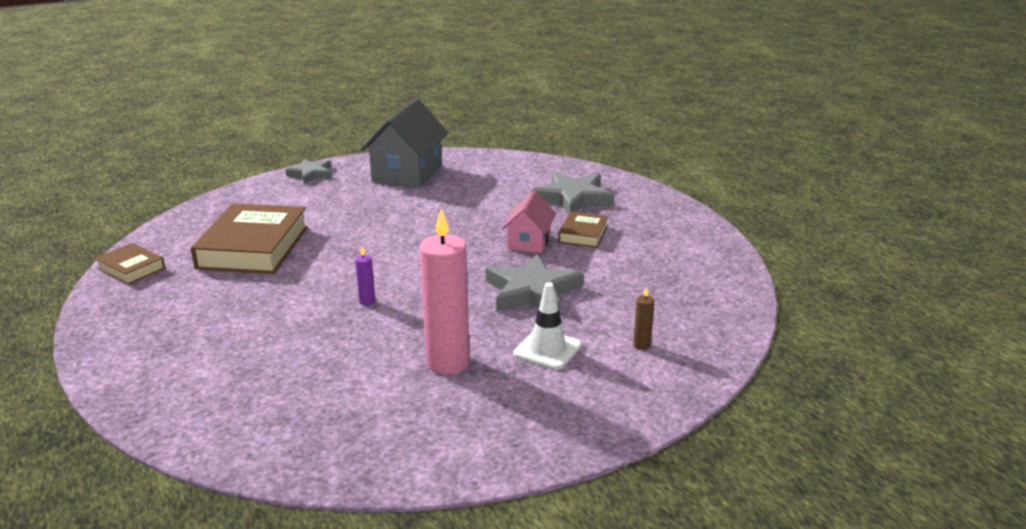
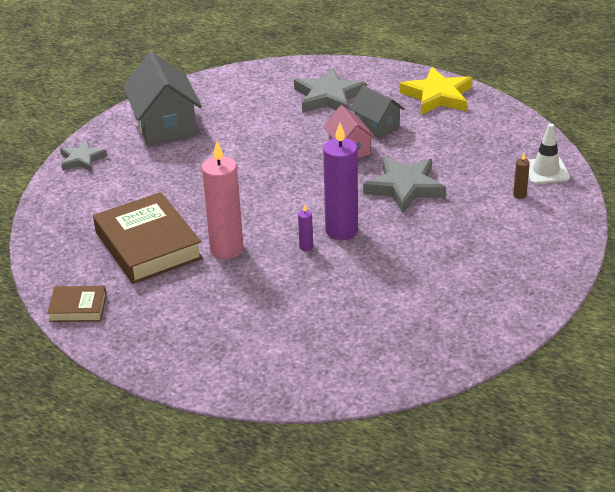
camera: 35 degrees left, 10 degrees up
(418, 302) = (341, 230): none -> purple candle
(448, 363) = (423, 263): pink candle -> pink candle (226, 249)
(547, 350) = (470, 225): white traffic cone -> white traffic cone (545, 171)
(583, 234) = (377, 126): brown book -> grey house
(680, 231) = (437, 96): none -> yellow star

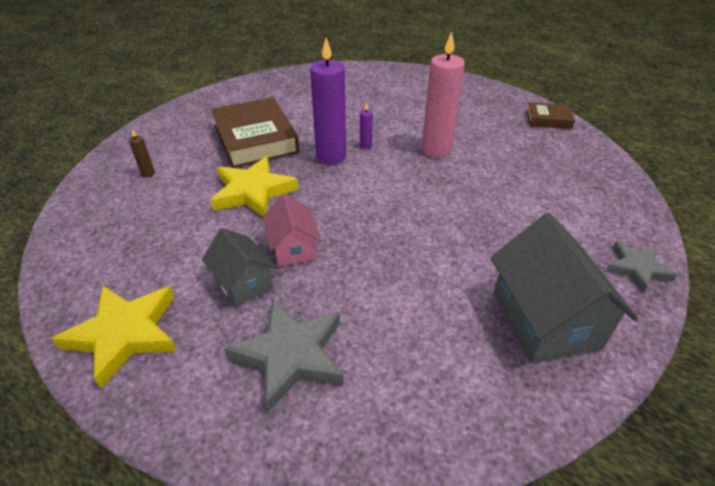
camera: 175 degrees left, 5 degrees up
(148, 245) = (509, 159): brown book -> brown book (255, 139)
(404, 188) = (253, 191): grey star -> yellow star
(545, 171) = (98, 196): white traffic cone -> none

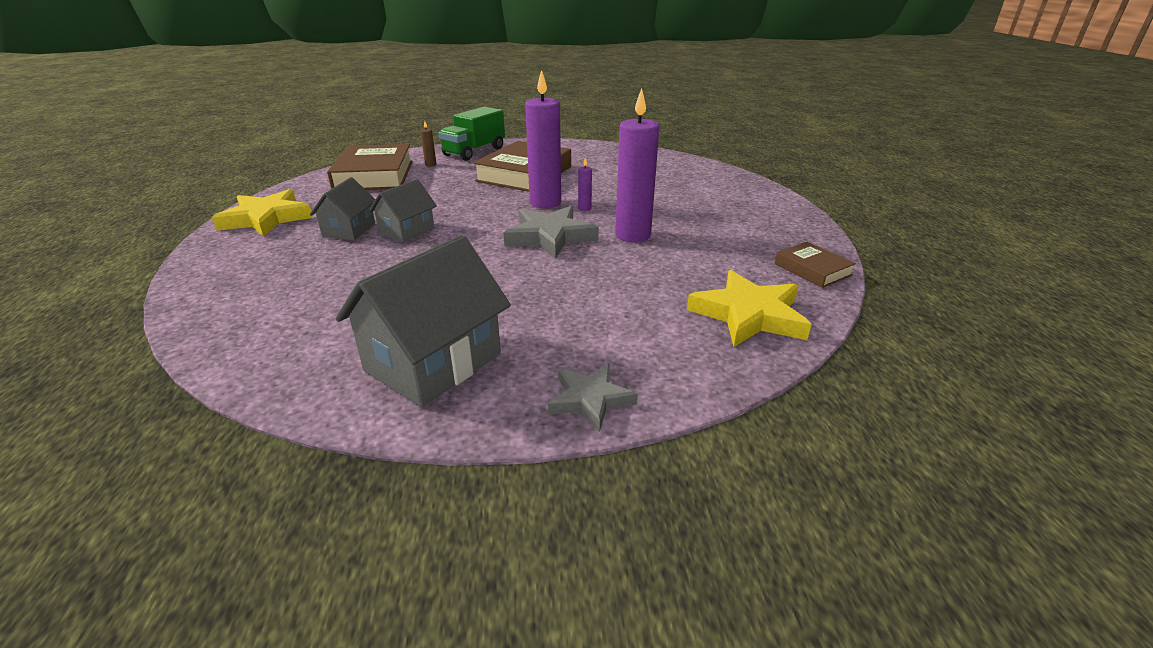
camera: 50 degrees right, 10 degrees down
(118, 217) = (374, 175): none -> brown book
(157, 138) = (474, 152): none -> green truck
(253, 191) = (456, 197): yellow star -> yellow star (749, 315)
(291, 355) = (288, 270): grey star -> grey star (550, 236)
(293, 247) = (407, 231): pink house -> grey house
(436, 150) = (632, 235): pink candle -> purple candle

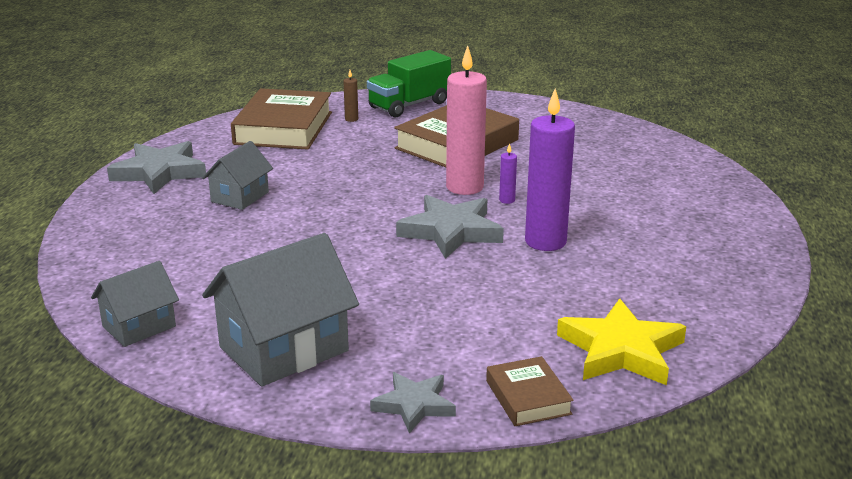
camera: 15 degrees right, 5 degrees down
(266, 218) = (159, 172): yellow star -> grey star
(407, 231) = (299, 205): grey house -> grey house (139, 326)
(545, 203) = (464, 187): purple candle -> pink candle
(812, 269) = (731, 310): brown book -> brown book (528, 397)

